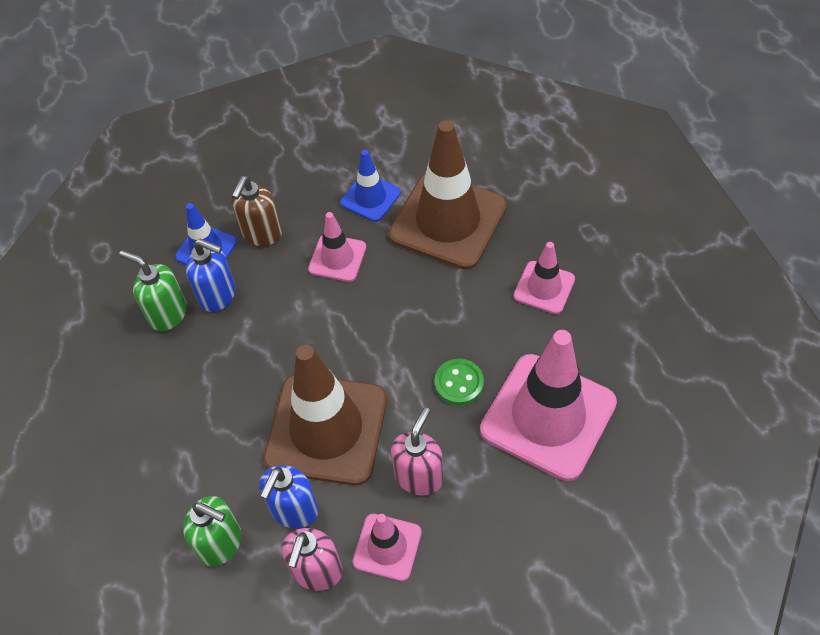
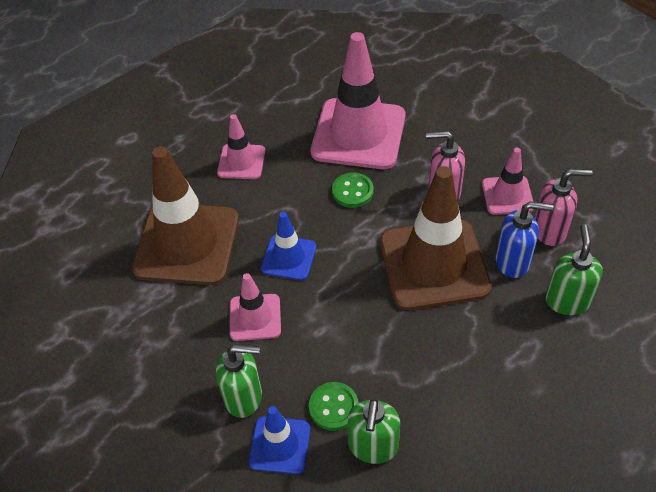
camera: 110 degrees left, 5 degrees down
(218, 295) = (333, 407): blue soap dispenser -> green button
(262, 234) = (244, 397): brown soap dispenser -> green soap dispenser
(370, 198) = (172, 314): blue traffic cone -> blue traffic cone (288, 258)

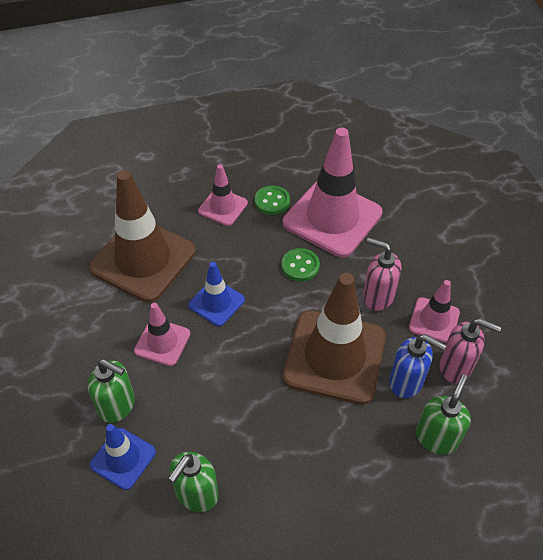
camera: 20 degrees right, 0 degrees up
(333, 407) = (183, 445): green button -> green button (272, 201)

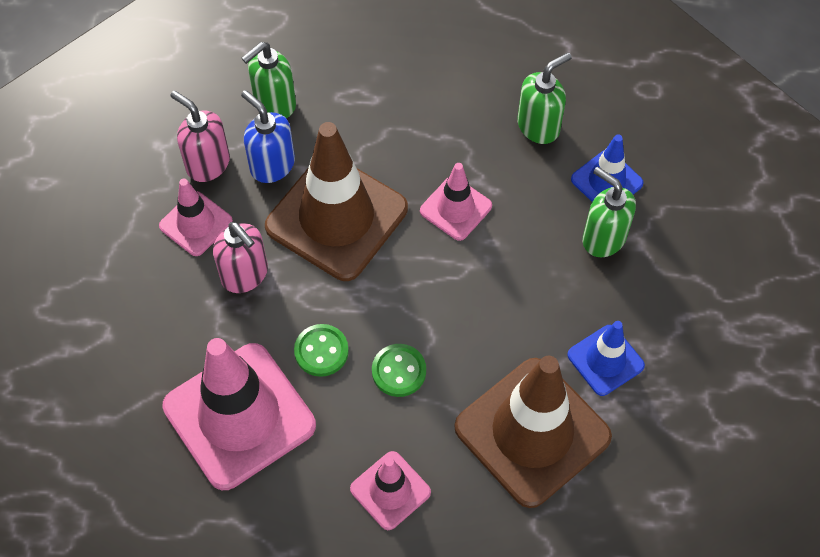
camera: 160 degrees left, 10 degrees up
(162, 342) = (534, 299): pink traffic cone -> pink traffic cone (455, 208)
(216, 302) = (451, 332): blue traffic cone -> blue traffic cone (605, 360)
(272, 201) = (312, 477): green button -> green button (399, 371)

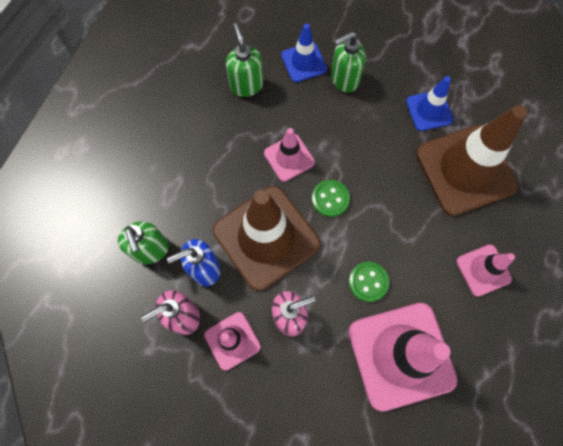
camera: 70 degrees left, 10 degrees up
(399, 371) = (399, 236): green button -> green button (330, 199)

